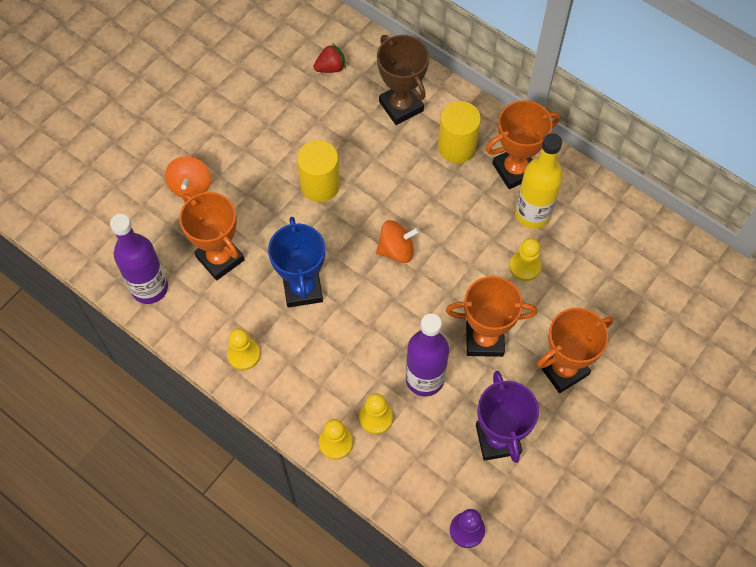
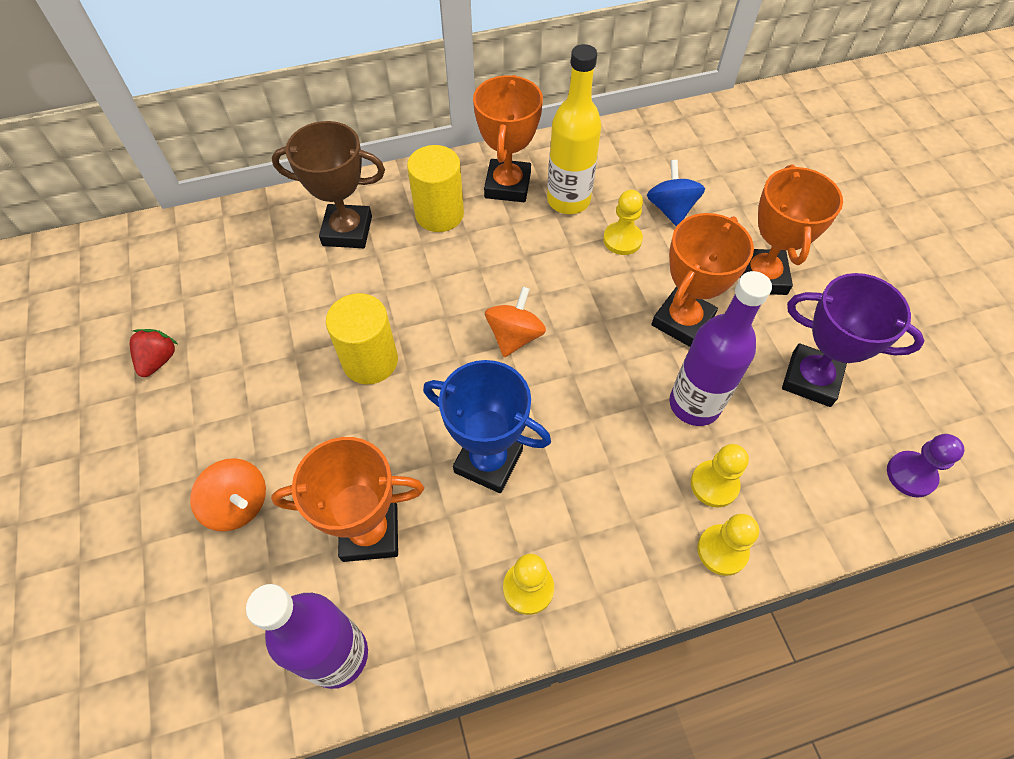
camera: 55 degrees left, 5 degrees down
(330, 68) = (236, 263): red strawberry -> red strawberry (159, 360)
(578, 281) = (671, 209): none -> blue spinning top

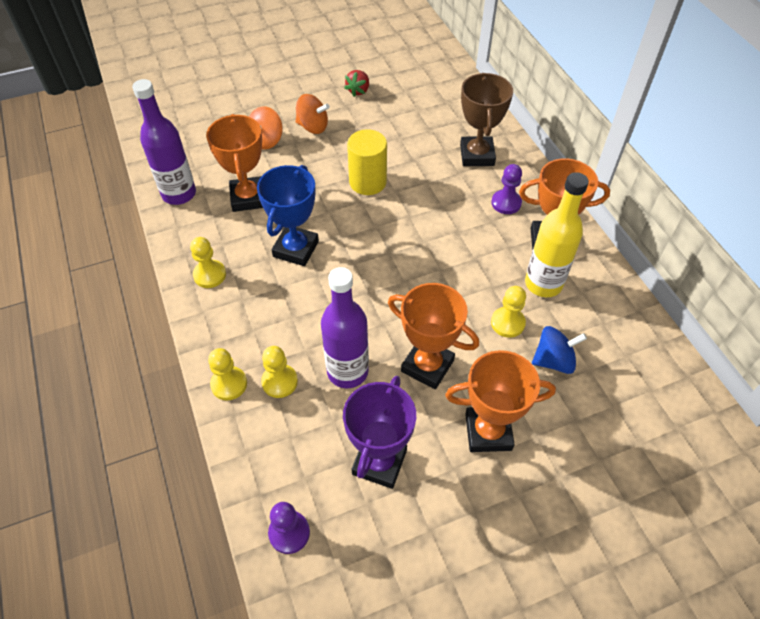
camera: 85 degrees right, 5 degrees down
(159, 360) = (358, 91): red strawberry -> red strawberry turned 105 degrees clockwise
(439, 214) = (506, 203): yellow cylinder -> purple pawn
(514, 336) = (397, 256): orange spinning top -> orange spinning top (313, 127)

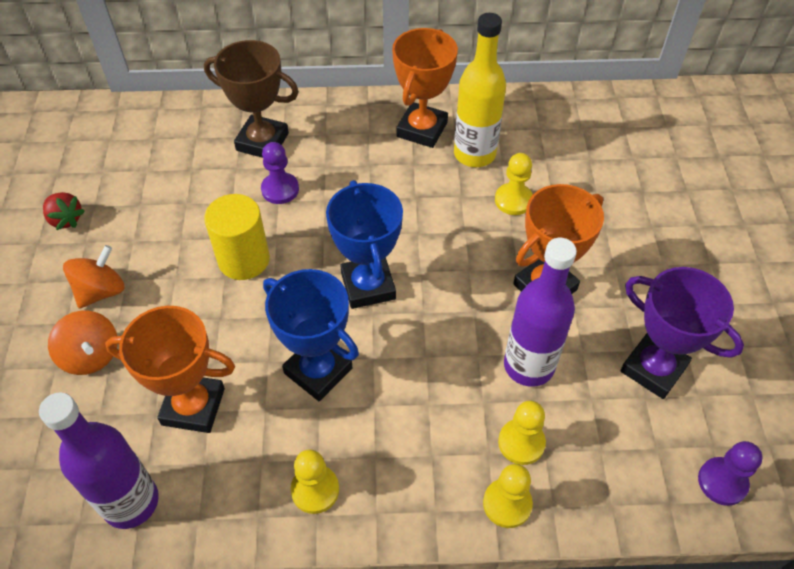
camera: 70 degrees left, 0 degrees up
(376, 254) = (368, 286): none -> blue trophy
(488, 432) = (639, 262): orange trophy -> none
(506, 203) = (350, 143): purple pawn -> purple pawn (280, 189)
(553, 360) = (571, 181): blue spinning top -> none

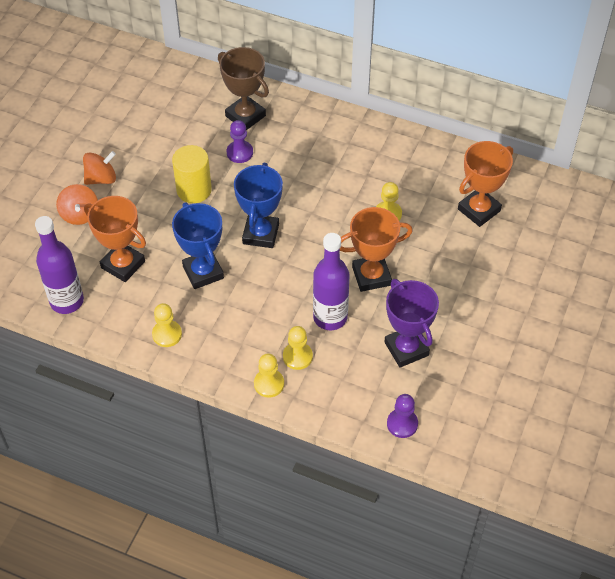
camera: 25 degrees right, 0 degrees up
(66, 219) = (100, 126): red strawberry -> none
(422, 129) = (357, 144): orange trophy -> orange trophy (479, 210)
(474, 154) = (382, 173): yellow bottle -> none

